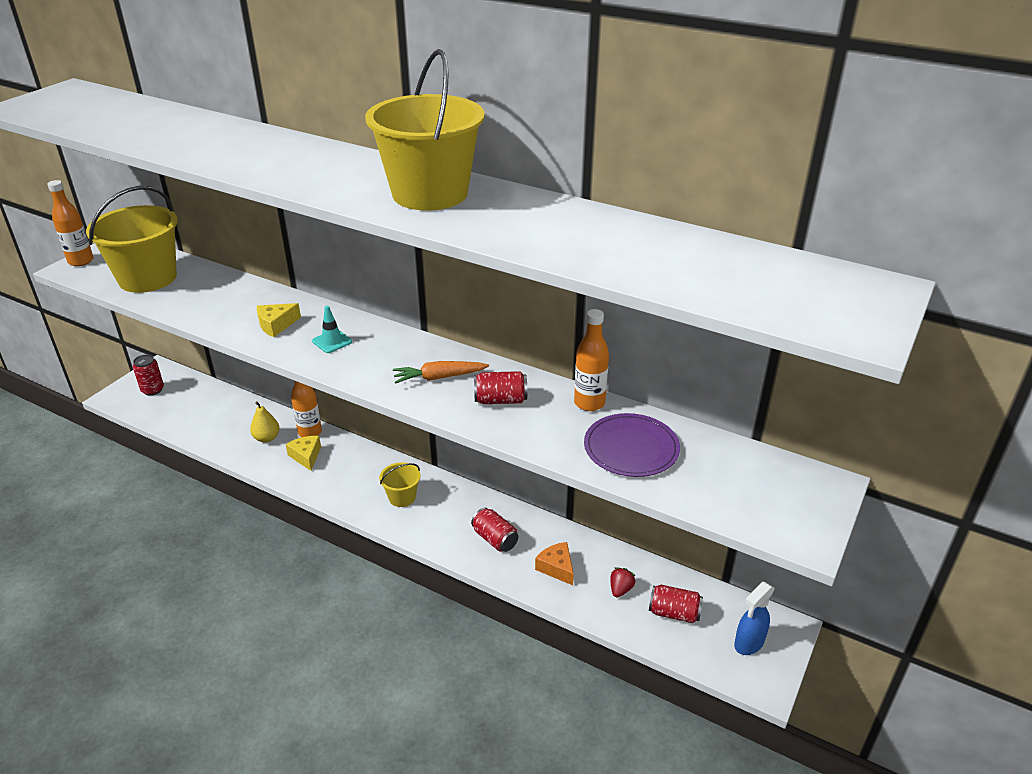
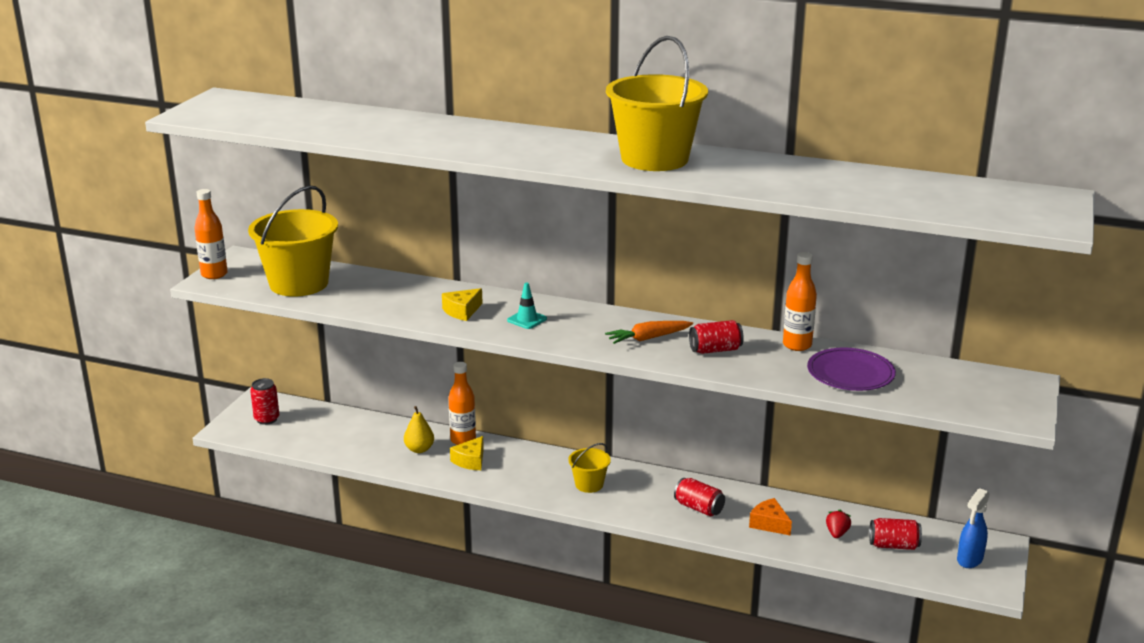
camera: 10 degrees left, 10 degrees down
(306, 456) = (470, 461): yellow cheese -> yellow cheese turned 120 degrees counterclockwise

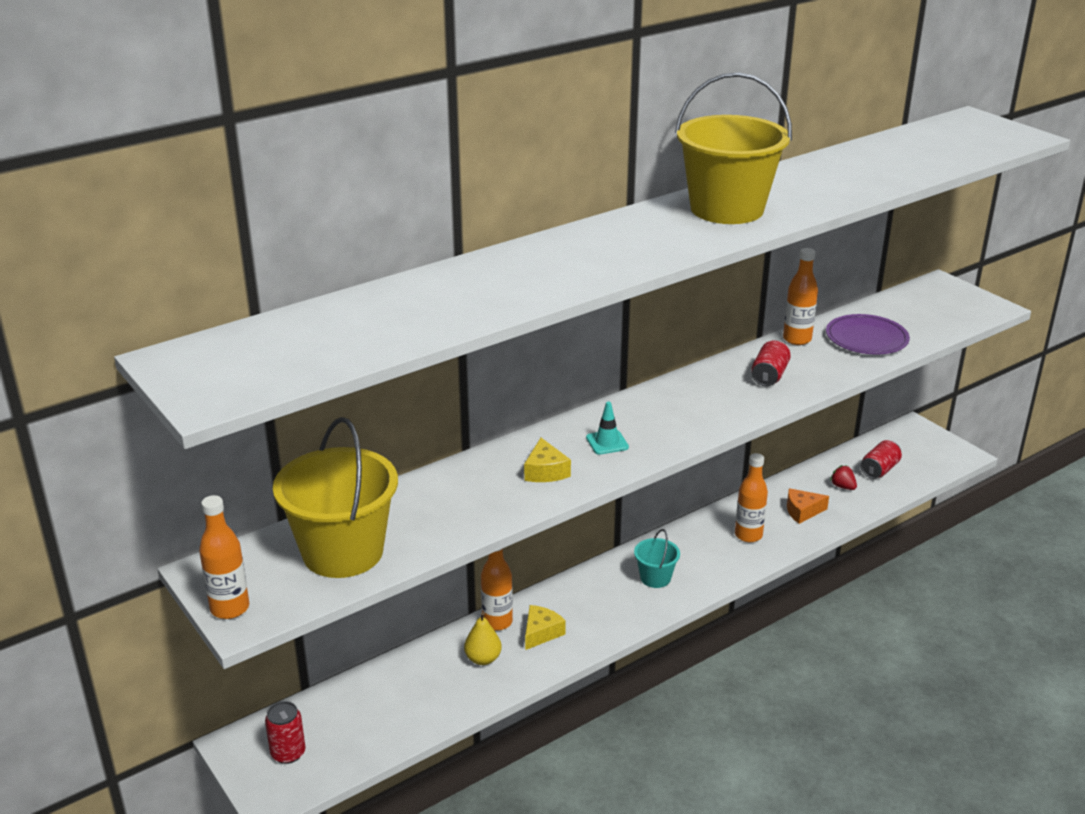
camera: 55 degrees left, 5 degrees up
(470, 461) = (541, 633): yellow cheese -> yellow cheese turned 120 degrees counterclockwise
(589, 484) = (655, 578): yellow bucket -> turquoise bucket
(648, 338) = (714, 397): orange carrot -> none
(699, 508) = (748, 535): red can -> orange bottle
(969, 560) = (923, 448): blue spray bottle -> none

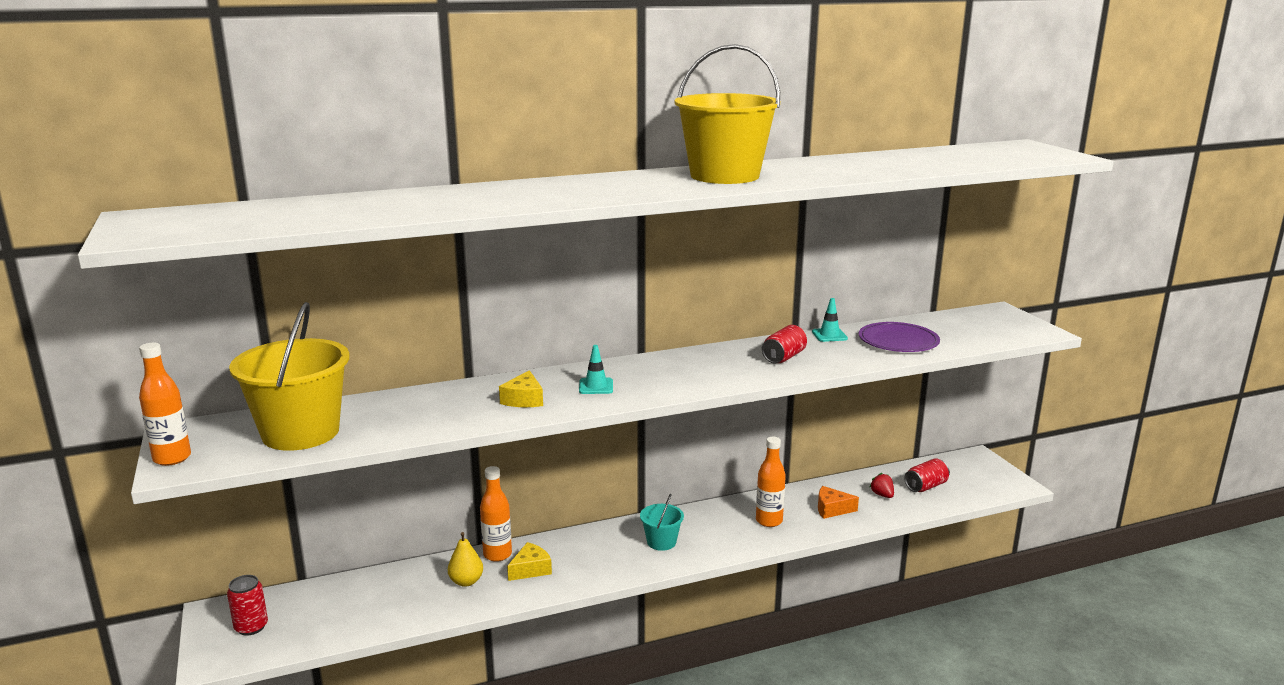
camera: 15 degrees right, 10 degrees down
(797, 339) = (829, 335): orange bottle -> turquoise traffic cone

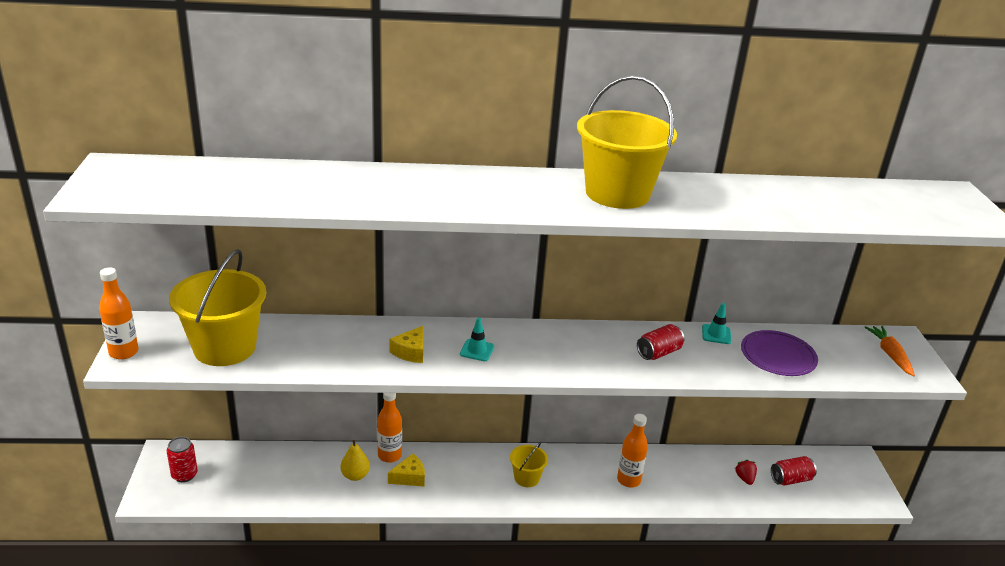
camera: 15 degrees right, 10 degrees up
(661, 542) = (526, 478): turquoise bucket -> yellow bucket
(832, 509) = (691, 482): orange cheese -> none
(997, 323) = (890, 355): none -> orange carrot

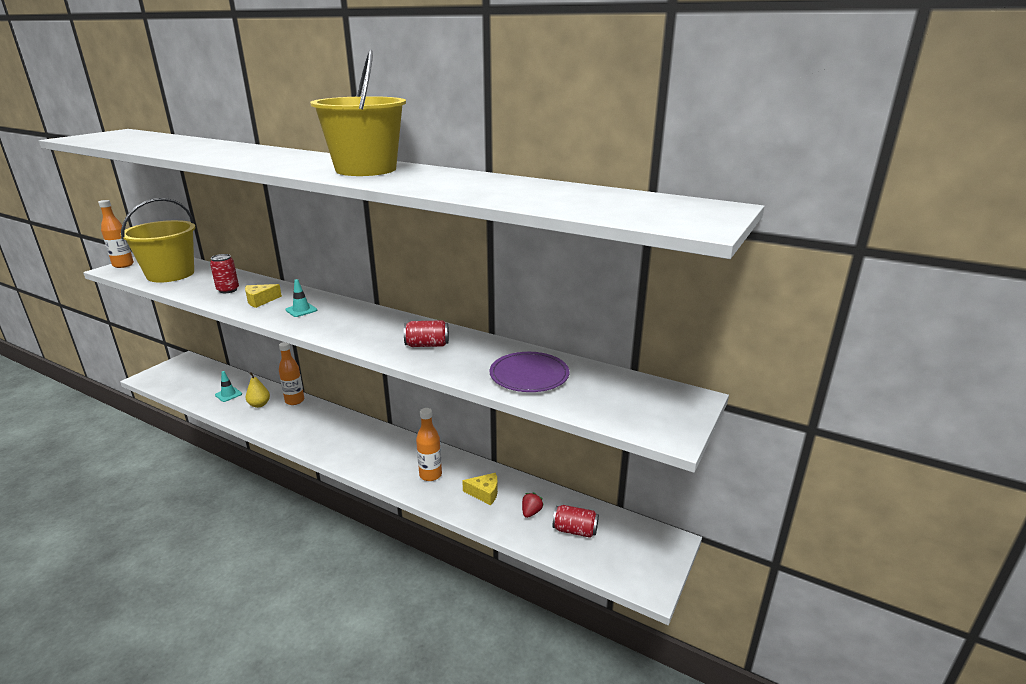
camera: 35 degrees right, 5 degrees down
(184, 475) = (178, 373): red can -> red can (228, 290)
(409, 477) = (288, 417): yellow cheese -> yellow cheese (484, 493)
(526, 478) = (359, 445): yellow bucket -> none
(716, 334) = (499, 347): turquoise traffic cone -> turquoise traffic cone (228, 394)
(890, 355) = (653, 406): orange carrot -> none

